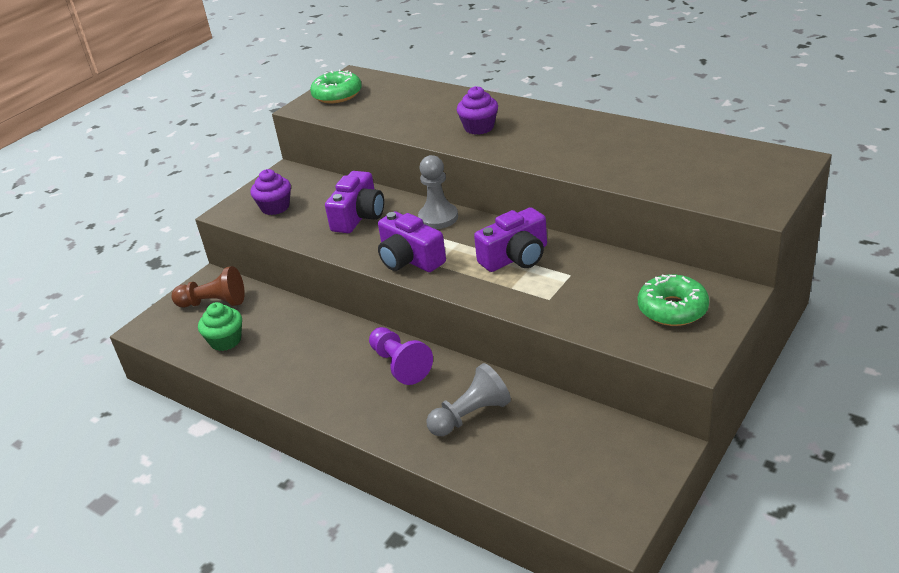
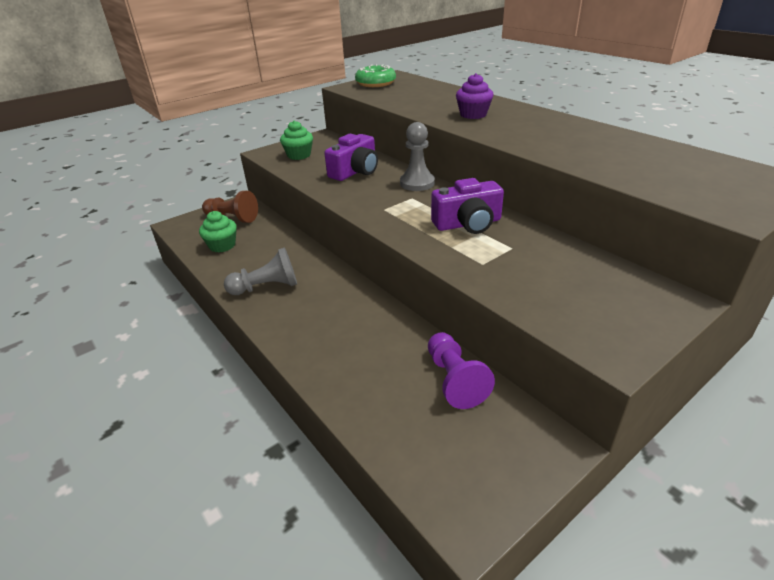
camera: 15 degrees right, 0 degrees up
(275, 207) = (299, 155): purple cupcake -> green cupcake
(400, 365) = (340, 295): purple pawn -> purple pawn (454, 380)
(410, 259) = (376, 208): purple camera -> none
(470, 415) = (376, 355): grey pawn -> grey pawn (266, 287)
(672, 309) = (606, 300): green donut -> none

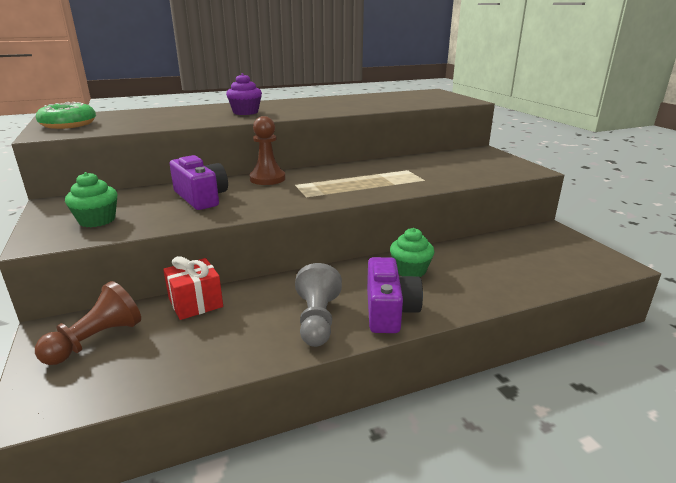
camera: 75 degrees left, 10 degrees down
(222, 245) = (176, 353): green cupcake -> green cupcake (410, 270)
(278, 234) = (195, 303): none -> red gift
(417, 183) = (267, 179): grey pawn -> brown pawn
(454, 380) = (493, 247): purple pawn -> none
(468, 224) = (362, 174): purple camera -> purple camera (389, 310)

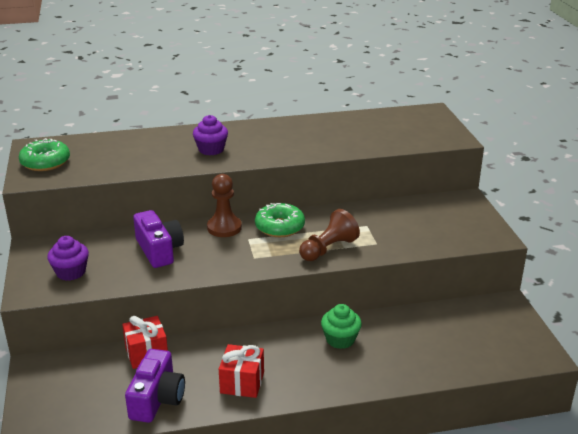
camera: 10 degrees right, 5 degrees up
(96, 340) = (69, 380): brown pawn -> brown pawn (328, 249)
(97, 220) = (71, 272): green cupcake -> purple cupcake
(317, 320) = (242, 382): grey pawn -> red gift
(324, 175) = (279, 227): none -> green donut
(389, 310) = (305, 380): purple camera -> purple camera (157, 399)

